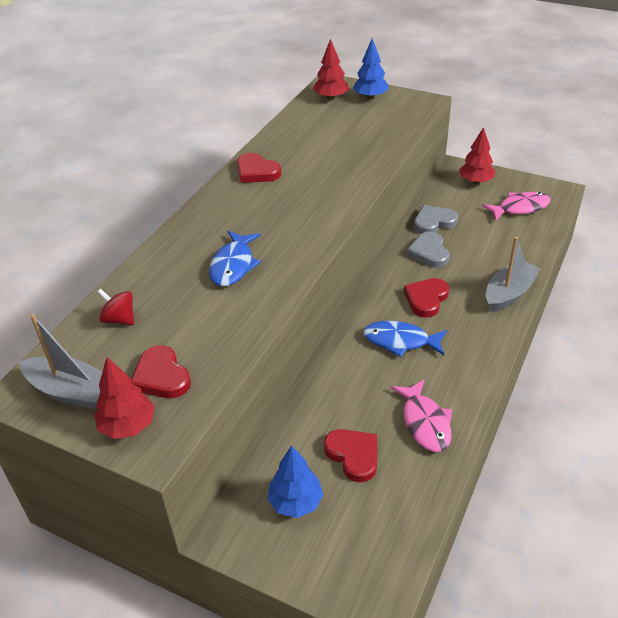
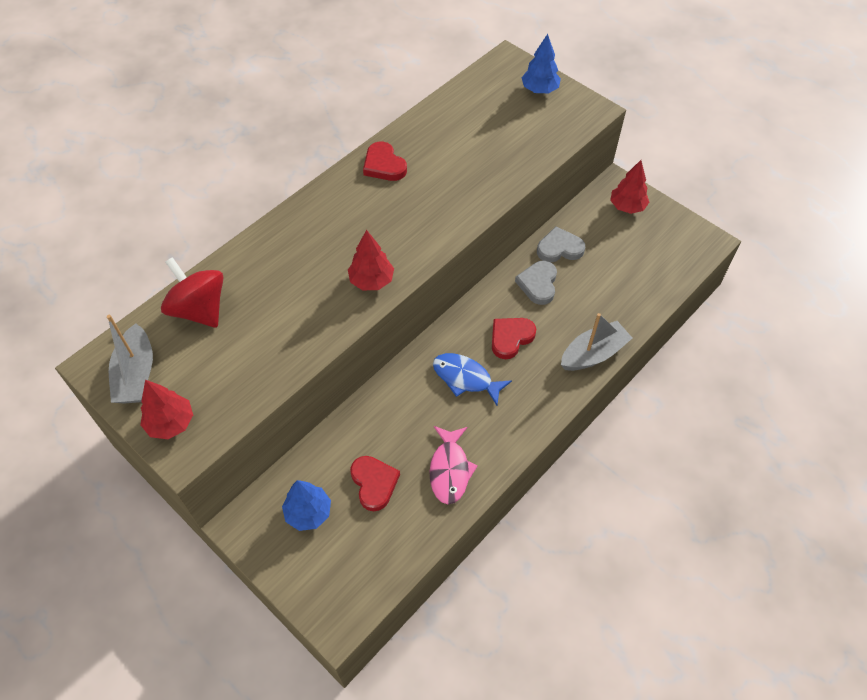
camera: 15 degrees right, 15 degrees up
(70, 391) = (136, 374): grey boat -> grey boat turned 45 degrees clockwise
(119, 319) = (199, 309): red spinning top -> red spinning top, size x1.81
(161, 376) = (214, 381): red heart -> none
(233, 265) = (318, 276): blue fish -> none
(331, 98) = (498, 81): red tree -> red tree (371, 281)
(520, 208) = (656, 253): pink fish -> none

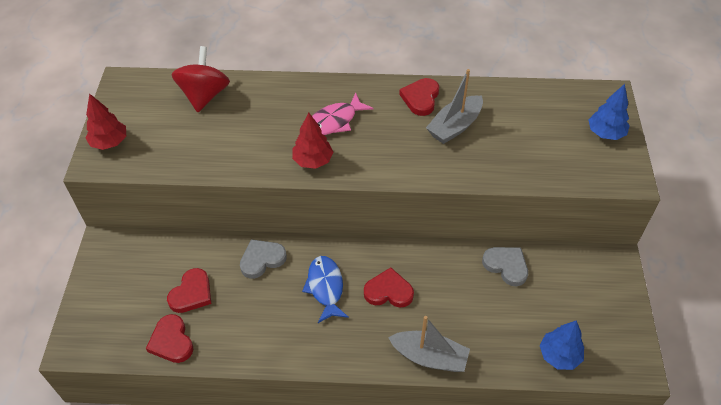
camera: 50 degrees right, 5 degrees down
(136, 374) = (131, 102): grey boat -> grey boat (455, 126)
(308, 512) = (140, 273): blue tree -> blue tree (559, 355)
(410, 531) = (171, 341): none -> red heart
(450, 470) = (240, 331): pink fish -> pink fish (335, 121)
(538, 284) = (456, 275): grey heart -> grey heart (262, 260)
(627, 207) = (602, 284): red tree -> none

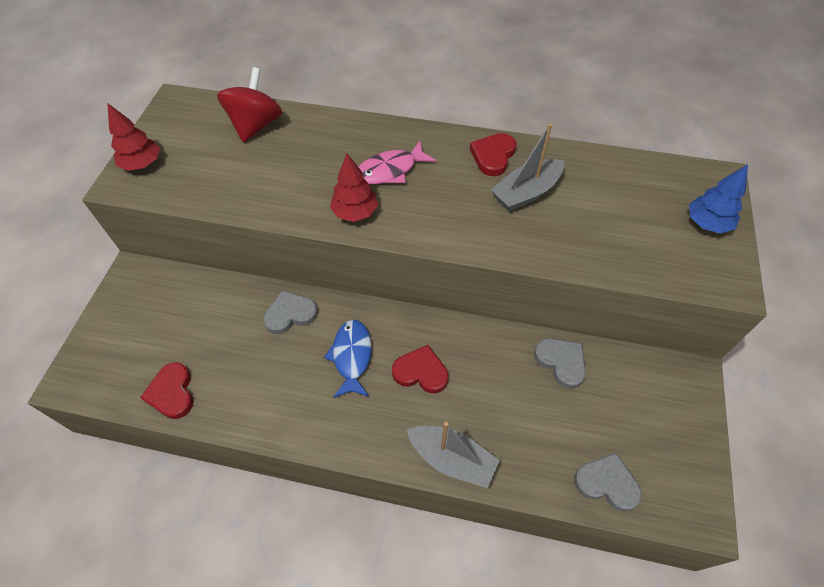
camera: 10 degrees right, 5 degrees up
(192, 293) = (207, 341): red heart -> none
(559, 355) = (606, 483): blue tree -> grey heart

